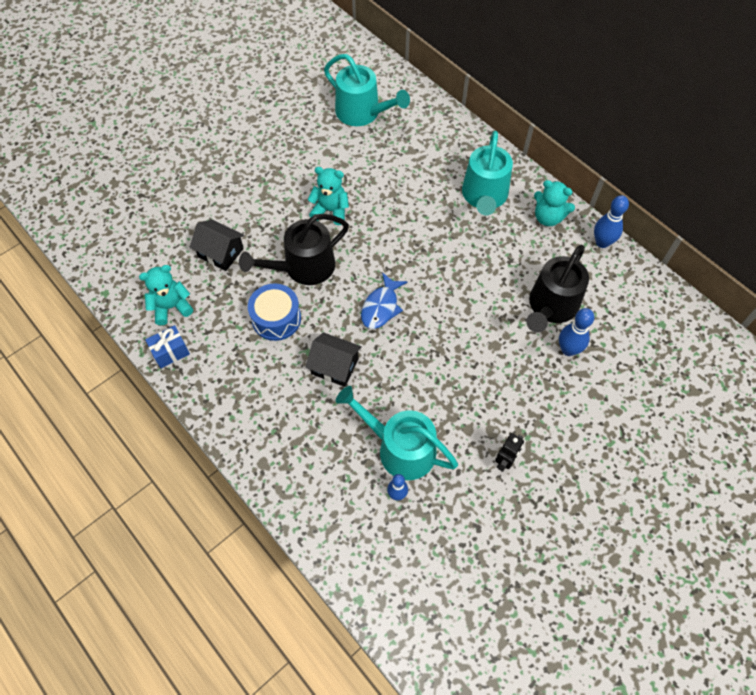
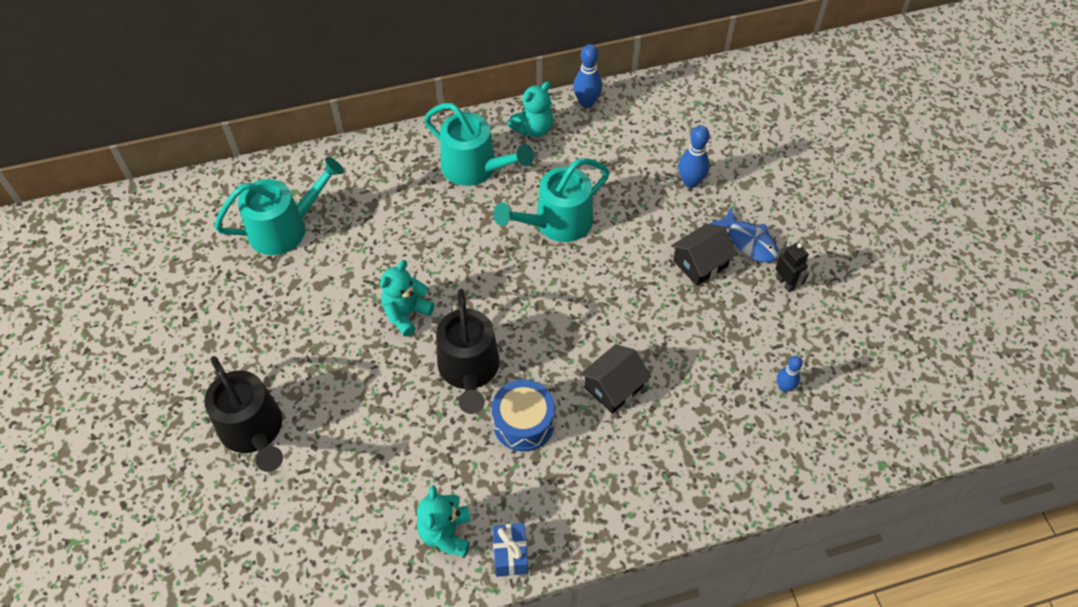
camera: 65 degrees left, 5 degrees down
(220, 252) = (397, 450): black house -> black house (700, 263)
(381, 307) = (562, 315): blue fish -> blue fish (749, 242)
(400, 448) = (735, 364): turquoise watering can -> turquoise watering can (557, 223)
(551, 306) = (637, 173): black watering can -> black watering can (254, 431)

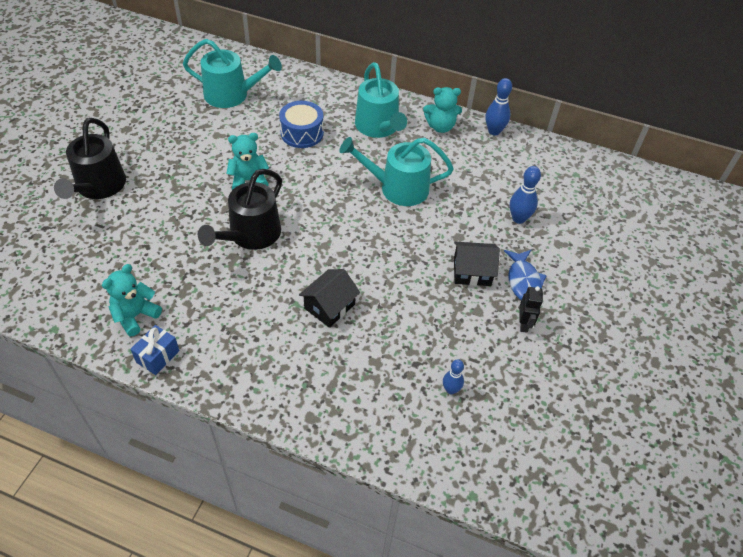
camera: 35 degrees right, 5 degrees down
(523, 423) = (250, 287): blue drum -> blue drum (302, 133)
(613, 387) = (329, 306): black house -> black house turned 45 degrees counterclockwise

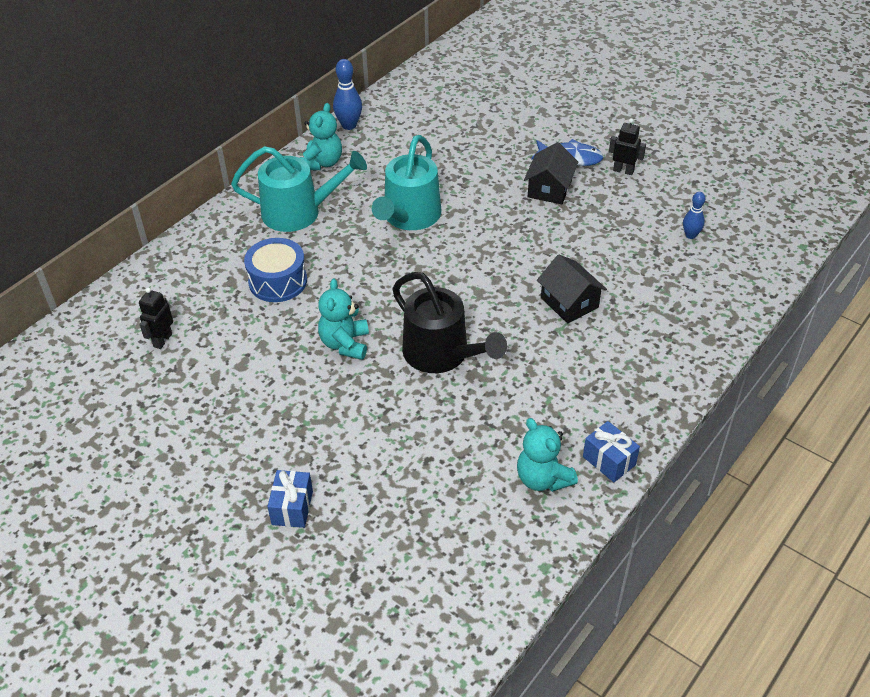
camera: 70 degrees left, 5 degrees down
(98, 187) = (292, 508): black watering can -> blue gift
(232, 95) = (162, 340): turquoise watering can -> black robot
(518, 218) = (487, 140): blue bowling pin -> none

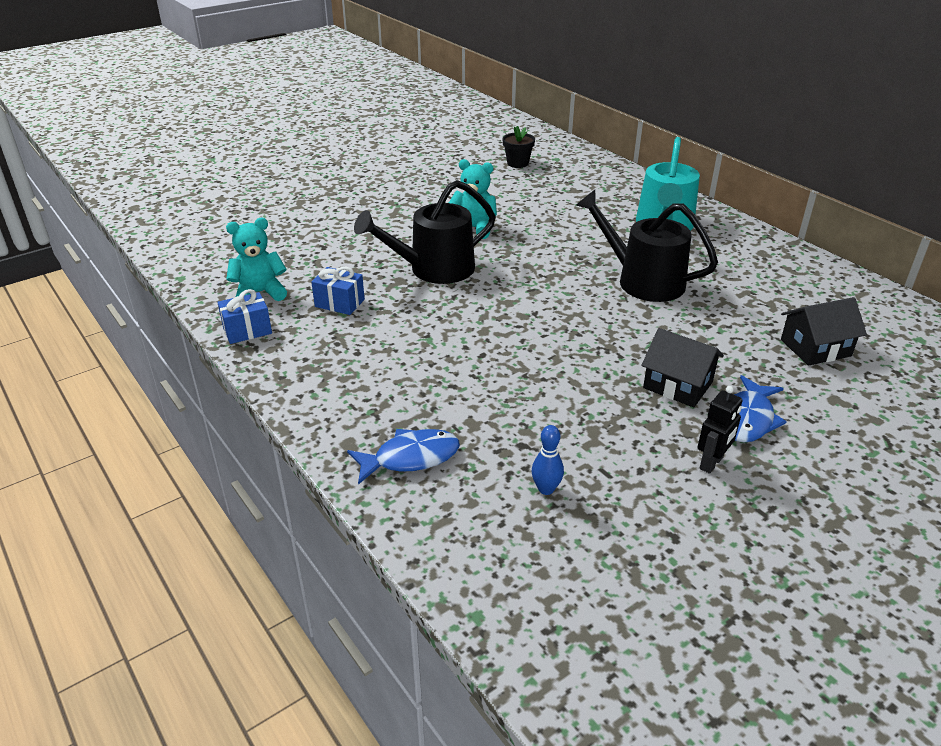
camera: 105 degrees right, 10 degrees down
(162, 340) = (517, 163): black robot -> black flower pot
(278, 281) = (567, 208): blue drum -> none
(292, 508) = (324, 194): blue gift -> blue gift (339, 303)
(322, 163) = (747, 244): turquoise teddy bear -> none
(349, 125) = (820, 267): blue bowling pin -> none
(409, 217) = (643, 281): turquoise watering can -> black watering can
(569, 302) = (464, 354): black house -> black house (815, 348)
(703, 303) = (410, 458): none -> blue fish

